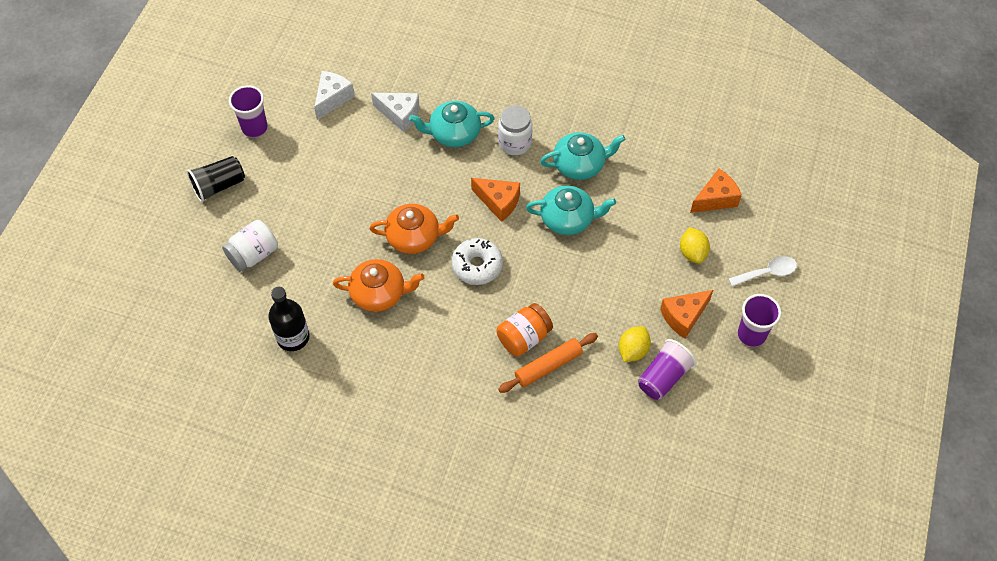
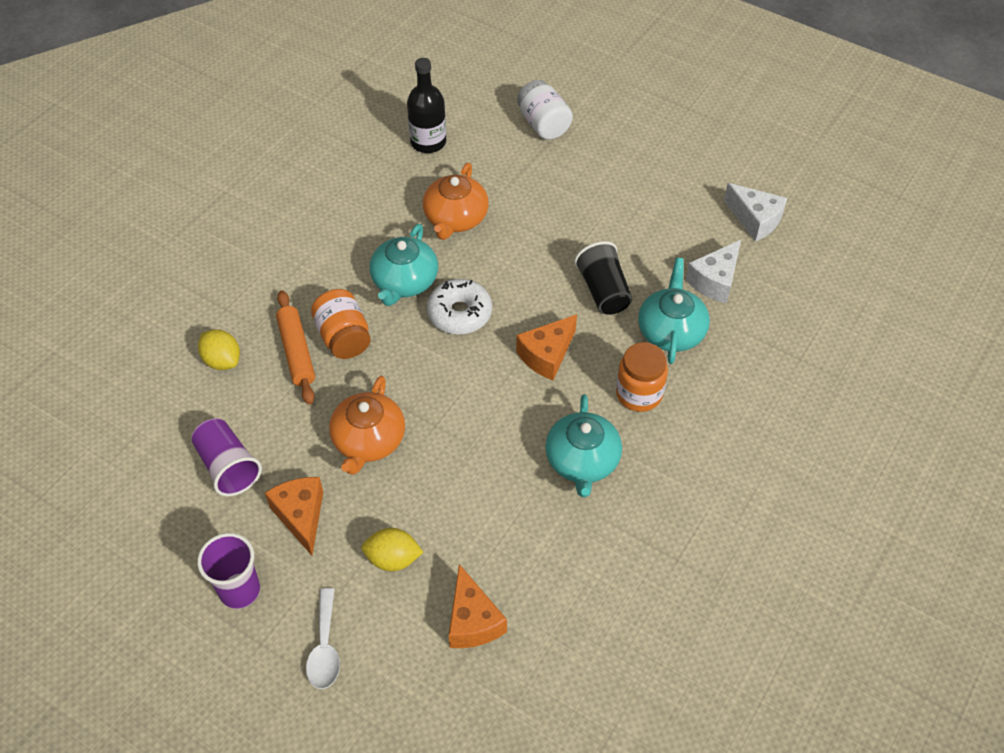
camera: 105 degrees right, 5 degrees down
(219, 186) = (645, 108): black cup -> black cup (603, 291)
(254, 128) = (722, 145): purple cup -> none
(414, 237) = (521, 262): orange teapot -> orange teapot (368, 441)
(514, 143) = (639, 394): white jar -> orange jar
(568, 219) = (497, 424): turquoise teapot -> turquoise teapot (404, 282)
(632, 350) = (278, 444): yellow lemon -> yellow lemon (222, 360)

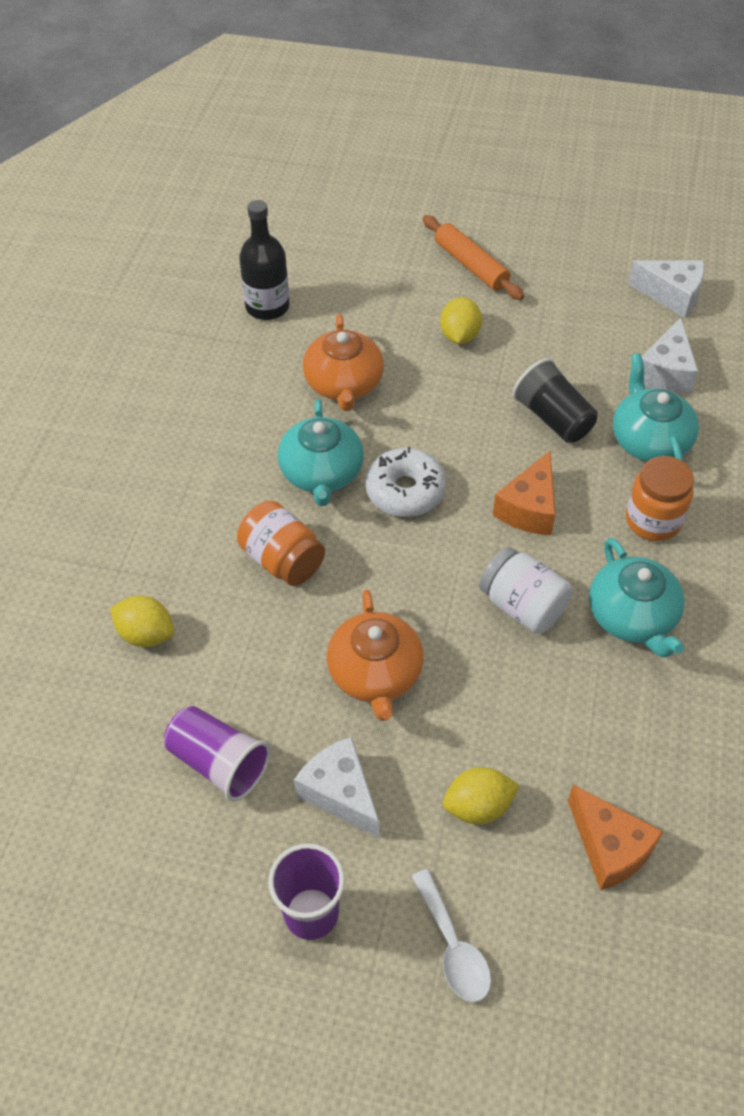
camera: 20 degrees left, 0 degrees up
(297, 352) = (234, 595): orange rolling pin -> orange rolling pin (471, 265)
(301, 516) = (340, 793): orange cheese -> white cheese
(543, 124) = (389, 253): white jar -> white jar (523, 606)
(564, 205) = (459, 336): none -> yellow lemon

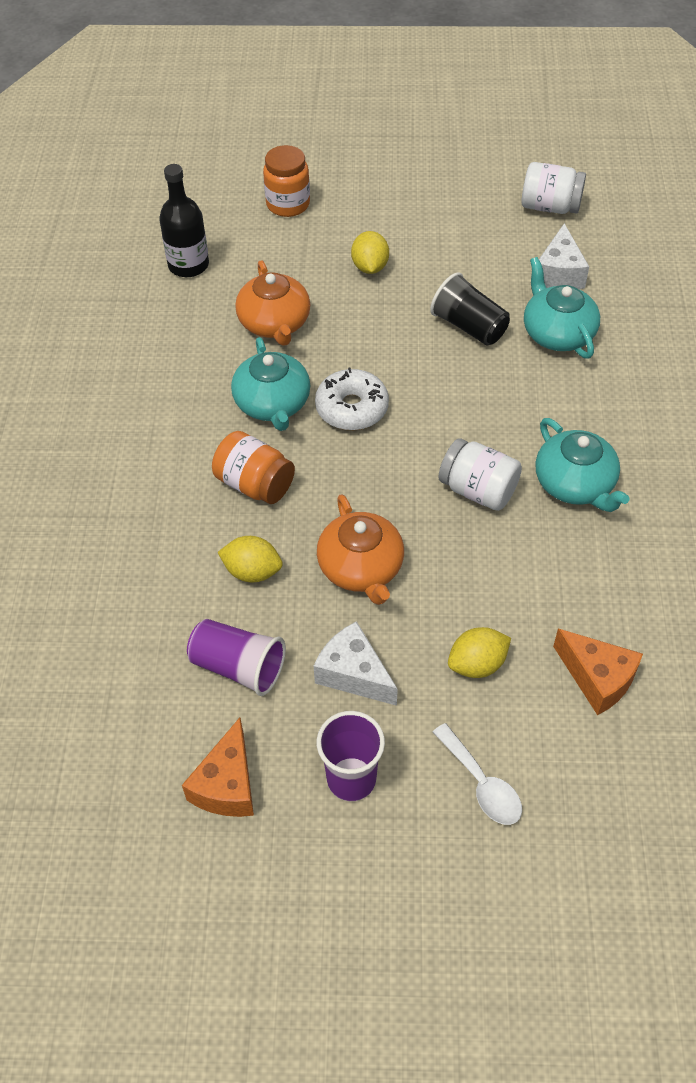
camera: 10 degrees left, 0 degrees up
(146, 634) = (145, 568): yellow lemon -> yellow lemon (252, 571)
(471, 265) = (366, 204): orange rolling pin -> none
(529, 508) = (465, 407): orange cheese -> orange cheese (227, 785)
(653, 520) = (575, 401): orange jar -> orange jar (288, 204)
(672, 295) = (550, 207): white cheese -> white jar

